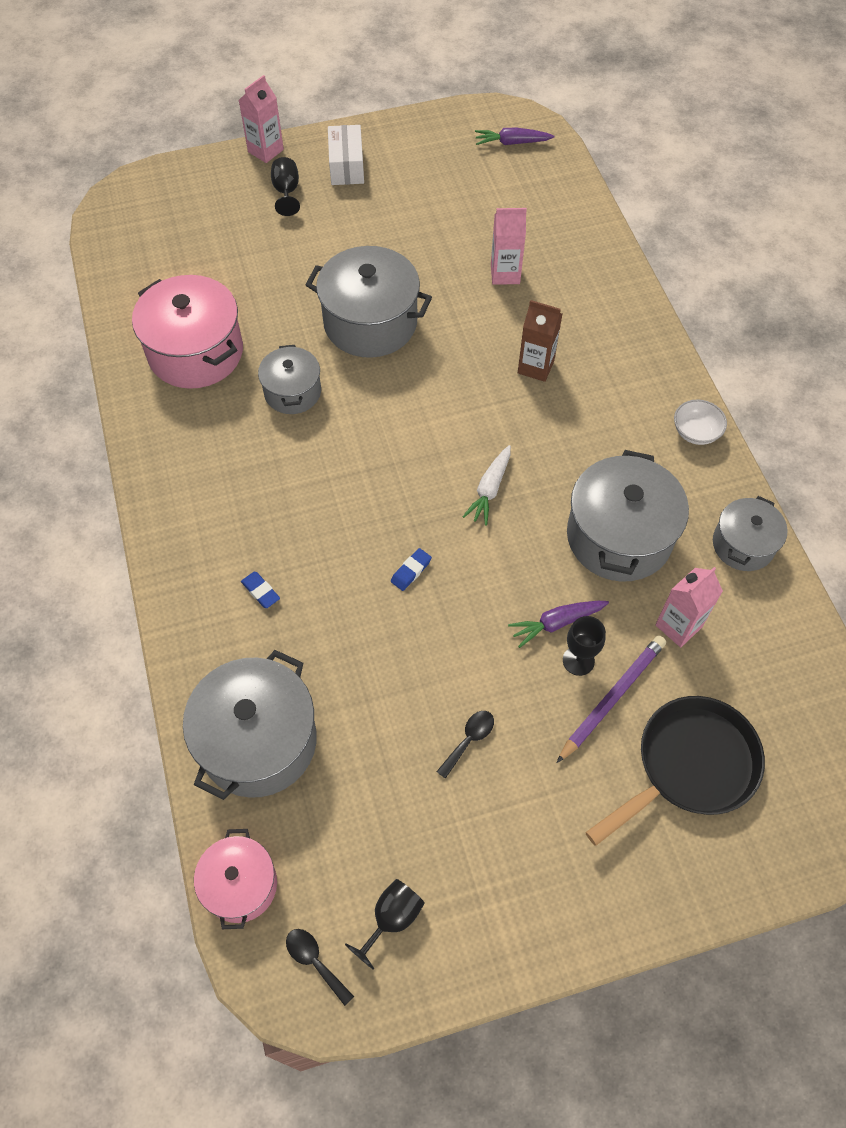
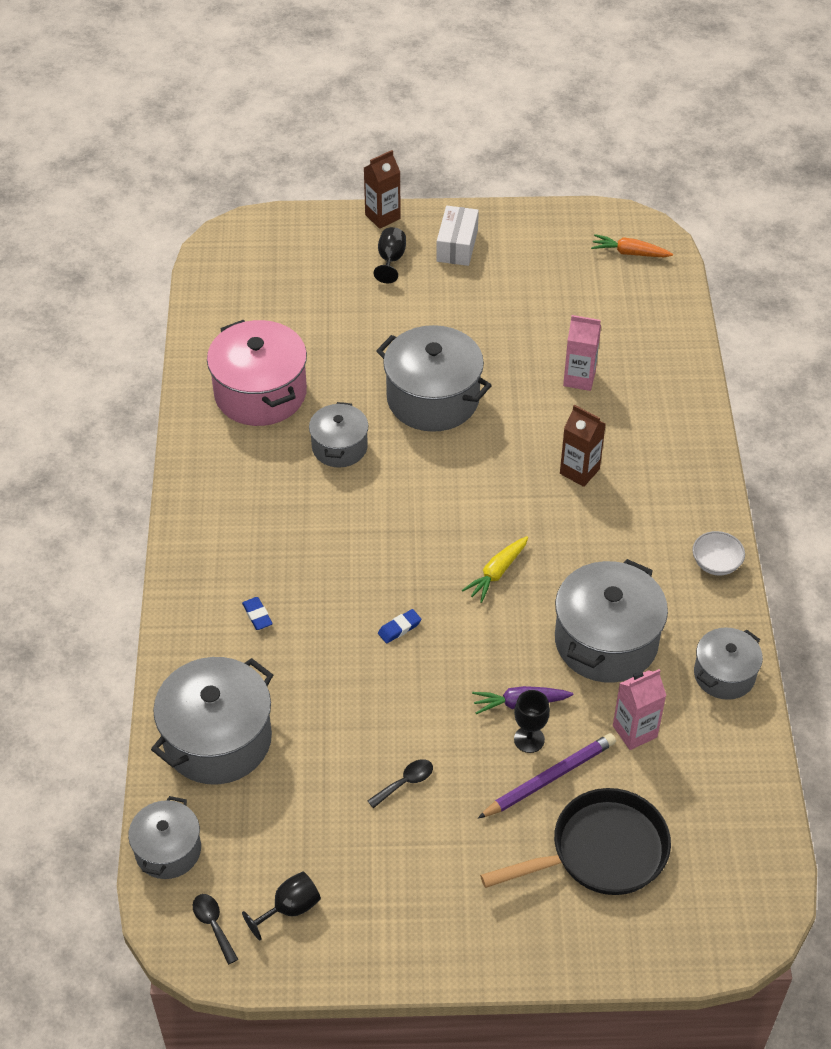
camera: 15 degrees right, 10 degrees down
(240, 885) = (168, 850): pink pot -> grey pot
(265, 151) = (382, 217): pink carton -> brown carton
(489, 489) = (497, 573): white carrot -> yellow carrot
(512, 143) = (629, 253): purple carrot -> orange carrot

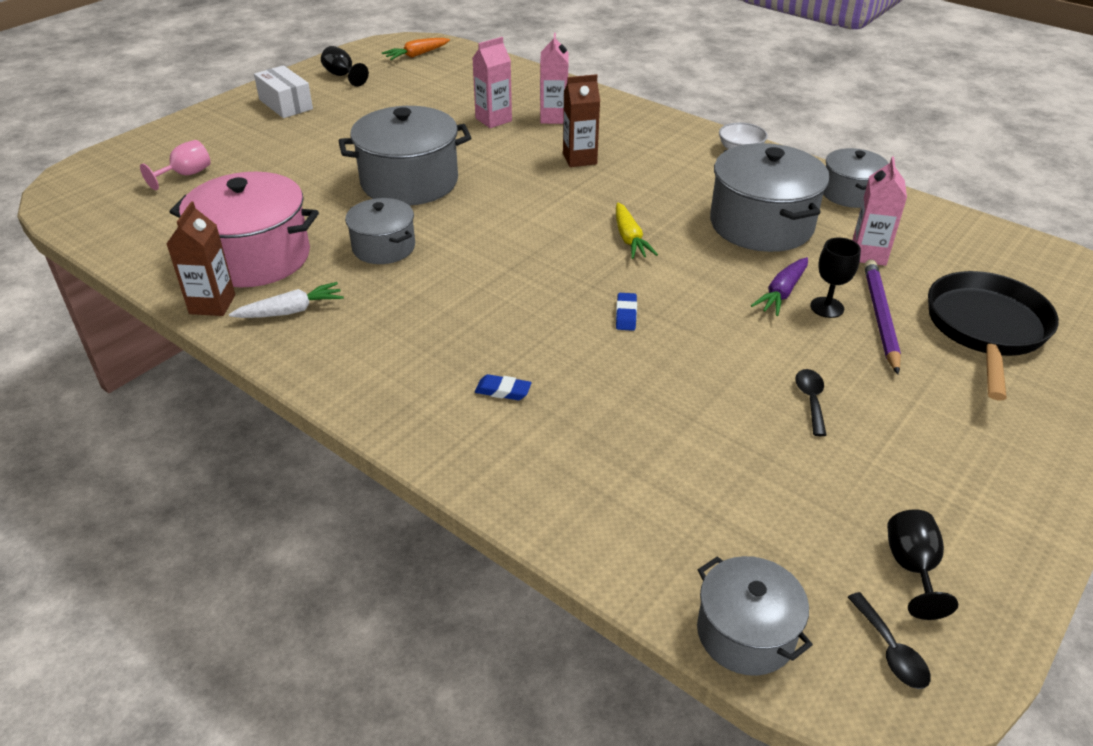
camera: 50 degrees left, 10 degrees down
(213, 925) = (890, 650): black spoon -> black spoon turned 120 degrees counterclockwise
(218, 739) = (627, 503): grey pot -> none
(227, 456) = (291, 311): none -> white carrot
(308, 278) = (186, 175): none -> pink goblet
(382, 217) = (196, 117): brown carton -> brown carton (212, 304)
(391, 260) = (243, 134): black goblet -> black goblet (342, 76)
(628, 412) = (553, 117): none -> pink carton

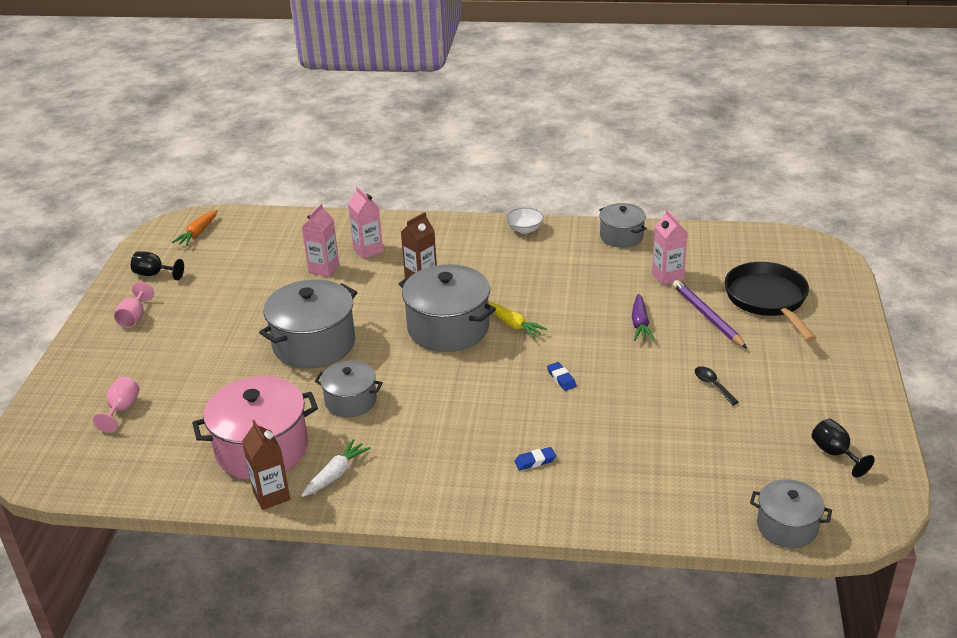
camera: 30 degrees left, 5 degrees down
(285, 104) = (134, 318): white box -> pink goblet
(761, 224) = (587, 281): grey pot -> grey pot (448, 328)
(827, 307) = (673, 322): black goblet -> none
(890, 650) = (857, 499): black spoon -> none

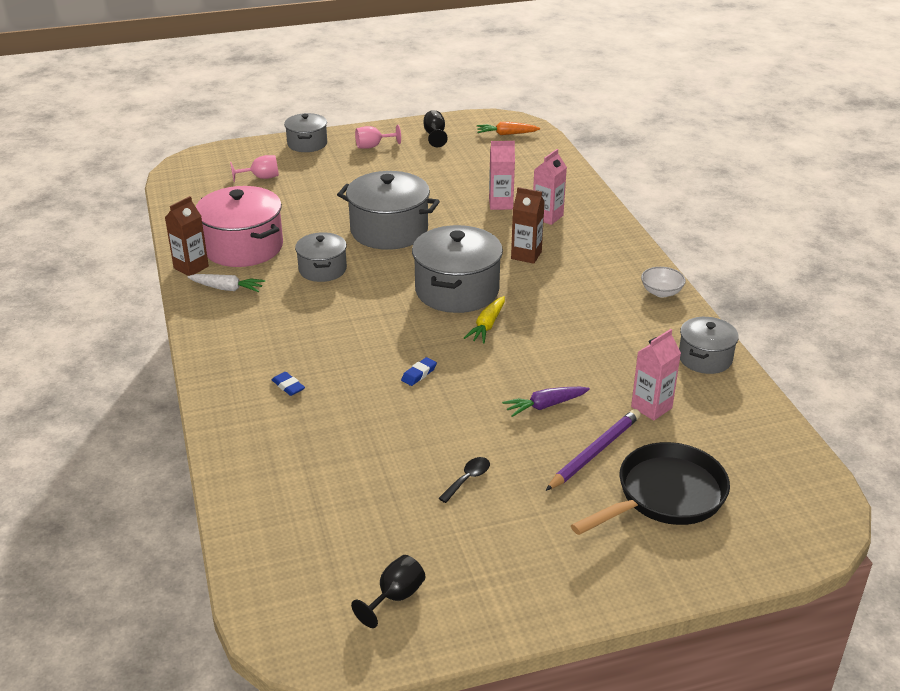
camera: 65 degrees right, 0 degrees up
(787, 526) = (257, 574): grey pot -> grey pot (307, 144)

